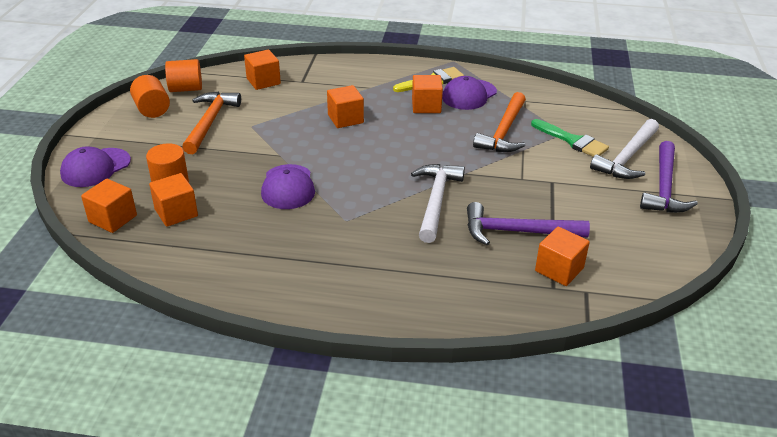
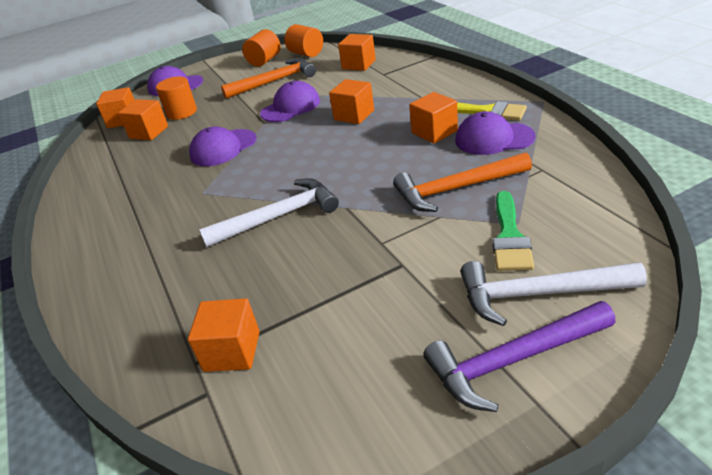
camera: 60 degrees right, 0 degrees up
(277, 135) = (290, 107): none -> purple cap
(516, 231) = (275, 287): purple hammer -> none

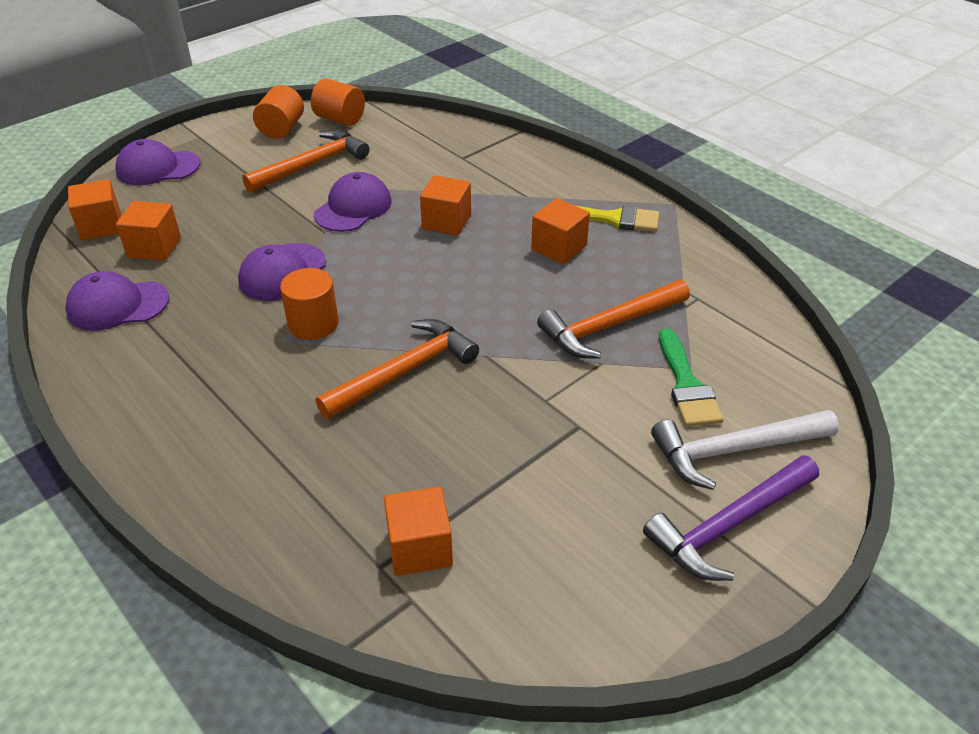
camera: 20 degrees left, 5 degrees up
(181, 112) = (191, 214): orange cylinder -> orange cylinder (313, 324)
(279, 216) = (405, 371): white hammer -> orange hammer
(359, 64) = (423, 141): orange cube -> none
(493, 138) = (632, 257): purple cap -> purple cap (117, 305)

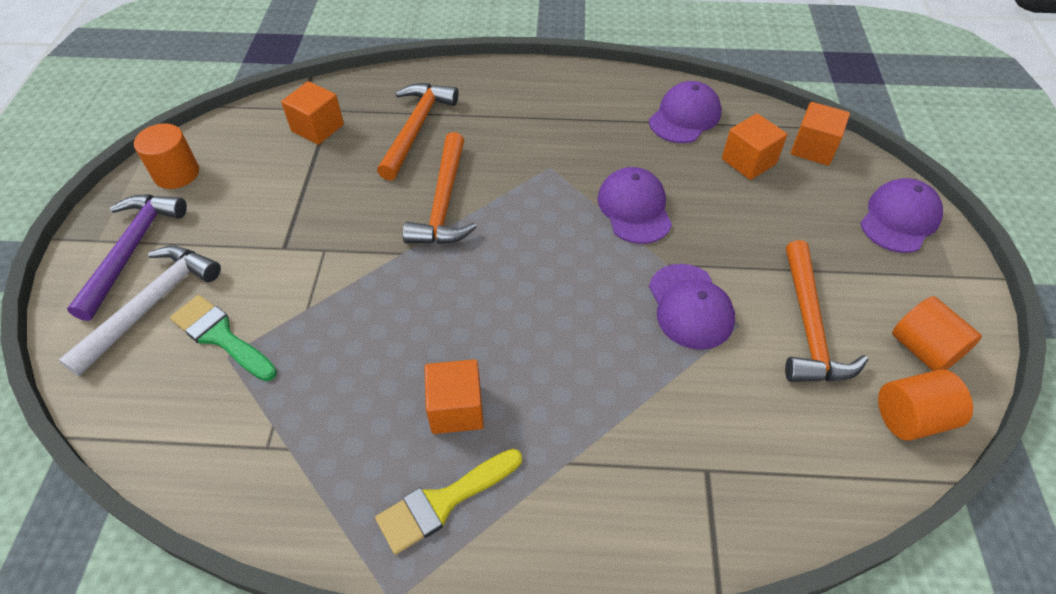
camera: 135 degrees right, 10 degrees up
(313, 324) = (550, 190): orange cylinder -> orange cylinder (176, 173)
(446, 222) = (593, 357): orange cube -> none
(608, 326) = (328, 347): orange hammer -> orange hammer (416, 128)

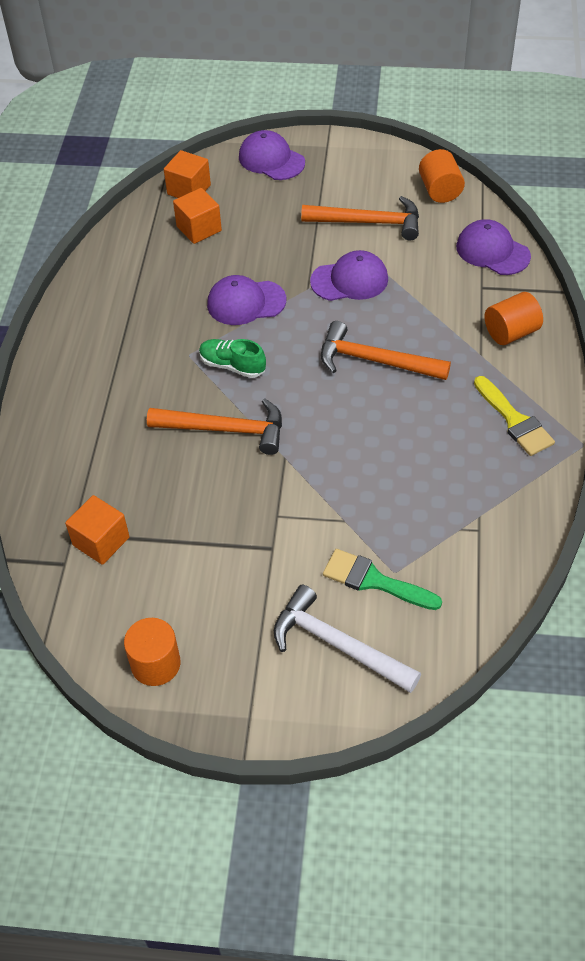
camera: 85 degrees left, 0 degrees up
(132, 249) = (265, 679): purple hammer -> none
(220, 336) = (374, 580): green brush -> green brush turned 75 degrees clockwise
(416, 128) = (116, 455): orange hammer -> orange hammer (374, 360)
(456, 409) = (441, 415): orange cube -> none
(535, 203) = (232, 366): none -> green shoe
(685, 117) = (135, 260): purple cap -> purple cap (492, 251)
(923, 349) = (388, 174): orange cylinder -> orange cylinder (511, 332)

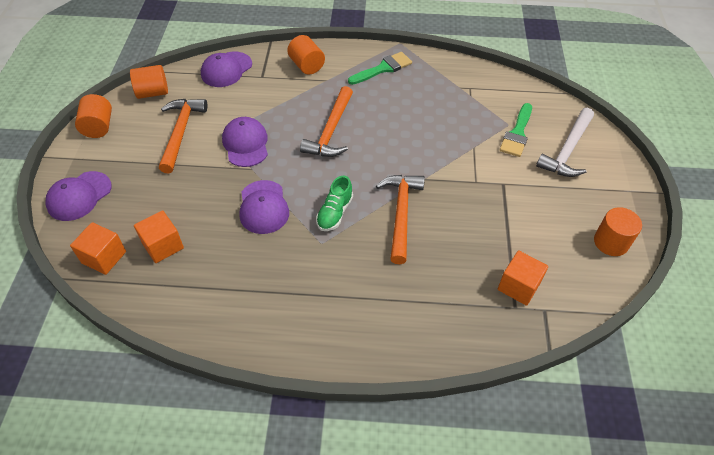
camera: 95 degrees left, 0 degrees up
(377, 156) = (98, 127): none -> orange cylinder
(514, 421) = (383, 68): yellow brush -> green brush

